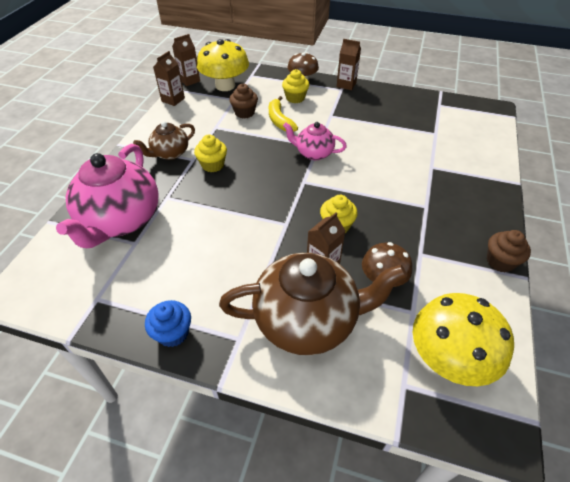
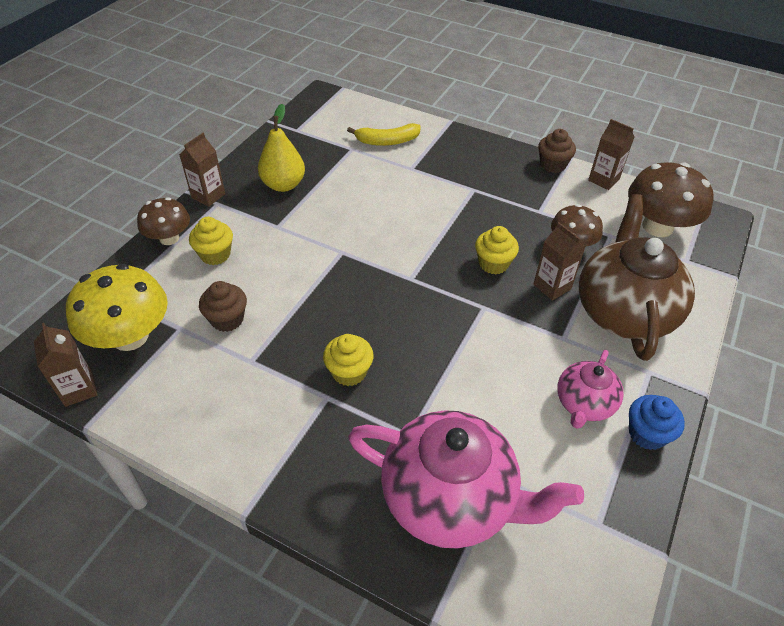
camera: 80 degrees left, 0 degrees up
(170, 153) = (301, 428): brown teapot -> none
(173, 100) = (135, 419): brown carton -> brown carton (603, 180)
(279, 120) = (266, 281): yellow banana -> yellow banana (387, 141)
(313, 153) = (356, 259): pink teapot -> pink teapot (584, 404)
(373, 110) = (283, 185): none -> yellow pear
(448, 358) = (657, 226): yellow mushroom -> brown mushroom

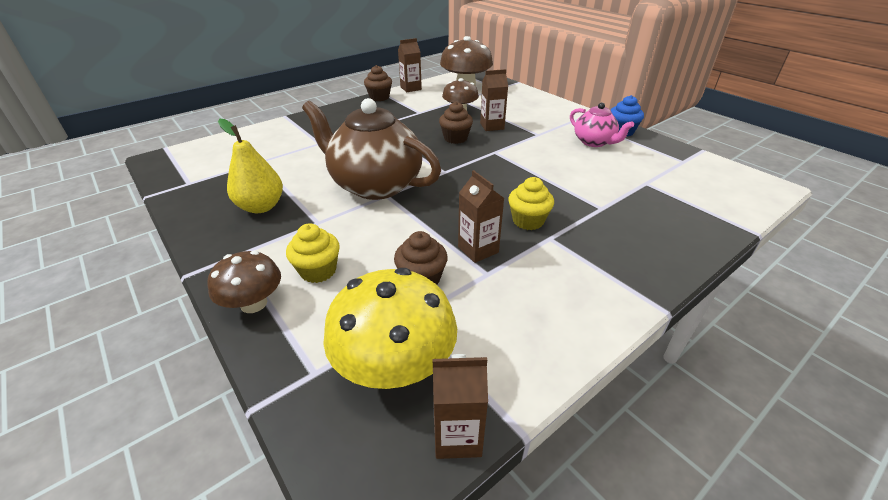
camera: 65 degrees left, 10 degrees down
(208, 196) = (215, 259): brown carton -> brown carton (478, 249)
(387, 141) = (272, 144): yellow banana -> none
(451, 499) = (661, 204): pink teapot -> none
(493, 263) = (455, 138): yellow cupcake -> brown cupcake
(623, 311) = (527, 113): brown teapot -> brown teapot (375, 185)

